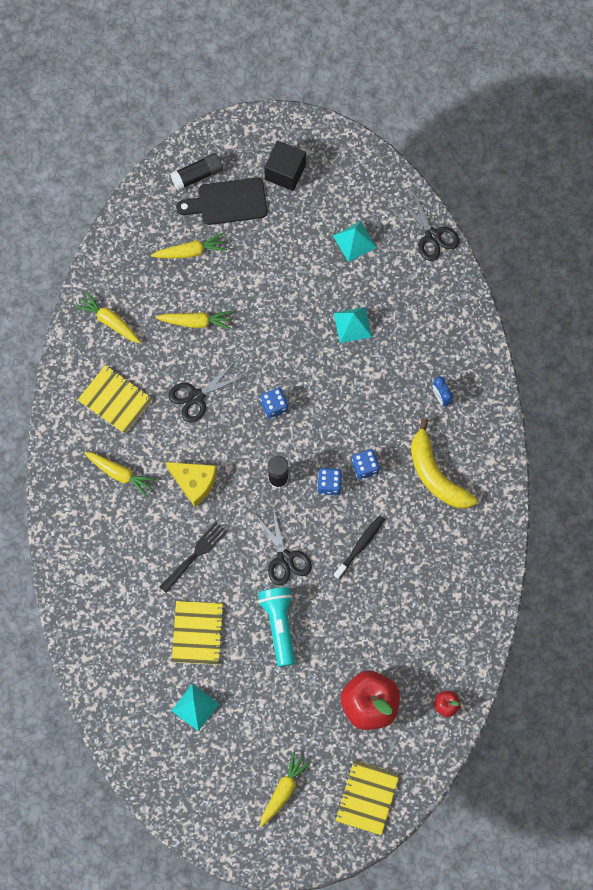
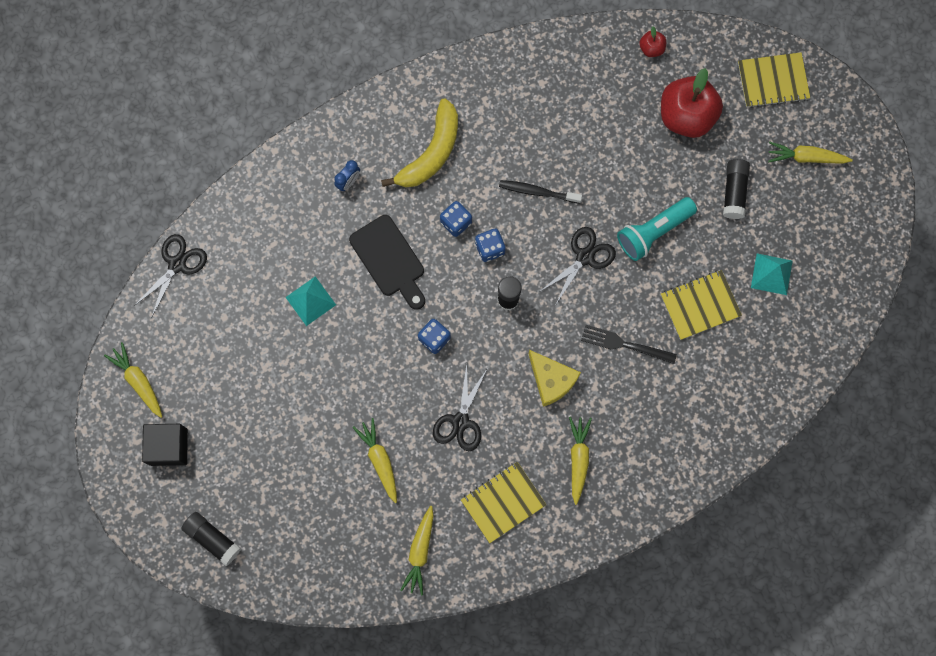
camera: 115 degrees left, 5 degrees up
(115, 400) = (503, 502): yellow notebook -> yellow notebook turned 45 degrees clockwise
(190, 251) = (303, 504): yellow carrot -> yellow carrot (138, 381)
(194, 483) = (551, 380): yellow cheese -> yellow cheese turned 135 degrees clockwise
(196, 397) = (460, 421): black scissors -> black scissors turned 75 degrees clockwise
(227, 202) = (230, 491): black cutting board -> black cutting board (389, 260)
(282, 712) = (734, 192): none -> black glue stick
(354, 241) = (217, 340): turquoise pyramid -> none

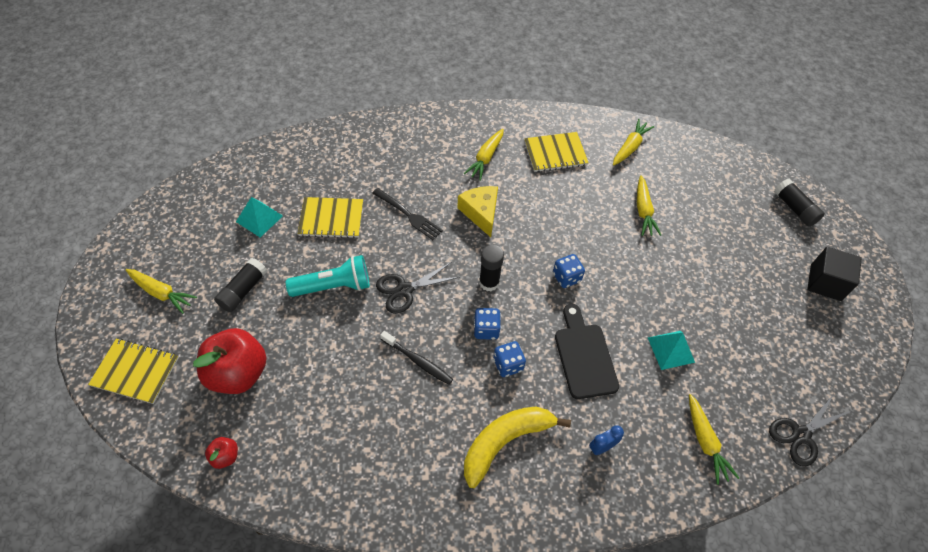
camera: 160 degrees left, 20 degrees down
(138, 381) = (850, 343): yellow carrot -> yellow carrot (705, 442)
(460, 421) = (567, 213): black scissors -> none

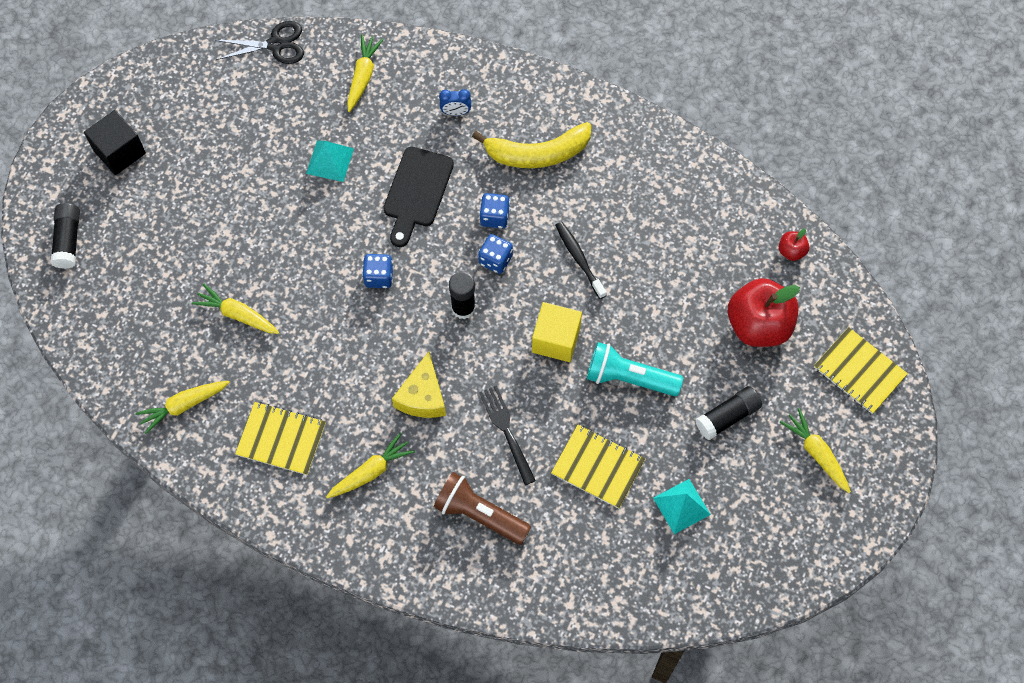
camera: 150 degrees left, 10 degrees up
(400, 162) = (479, 514): none -> brown flashlight
(405, 290) = (556, 339): black scissors -> yellow cube
(643, 211) = (237, 314): yellow carrot -> yellow carrot turned 90 degrees counterclockwise

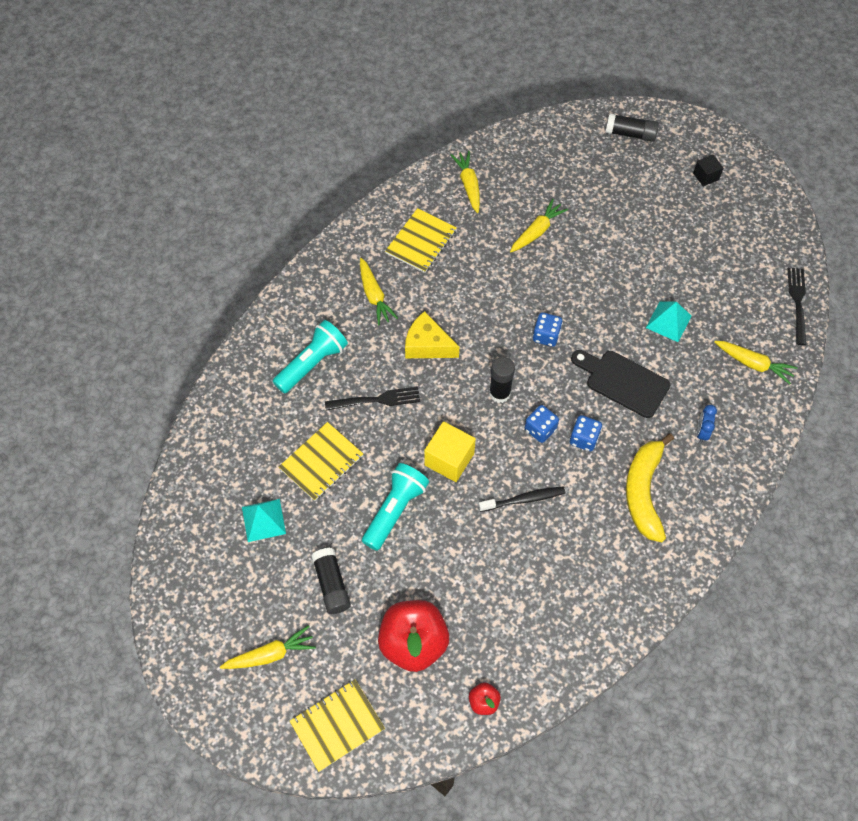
camera: 105 degrees right, 5 degrees down
(119, 152) = (705, 176): black cube -> black cube, size x0.59
(276, 45) = (797, 302): black scissors -> black fork
(479, 514) = (312, 363): brown flashlight -> turquoise flashlight

